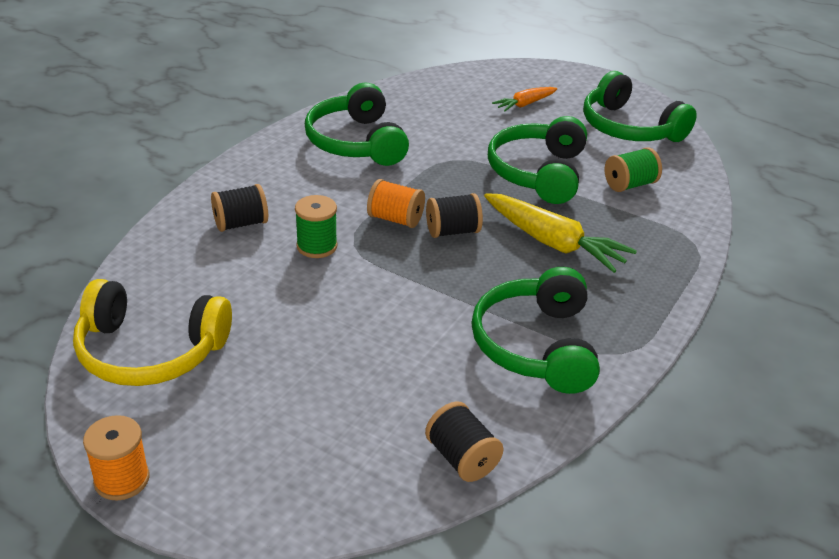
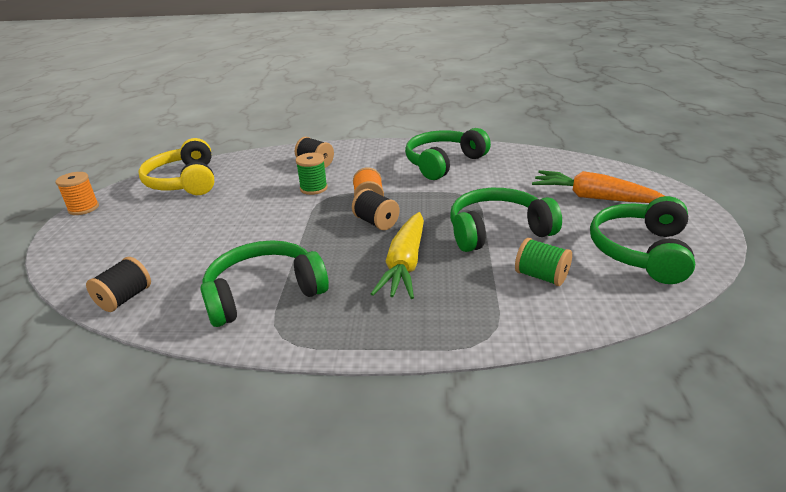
camera: 65 degrees right, 5 degrees down
(525, 104) = (593, 197): orange carrot -> orange carrot, size x1.77

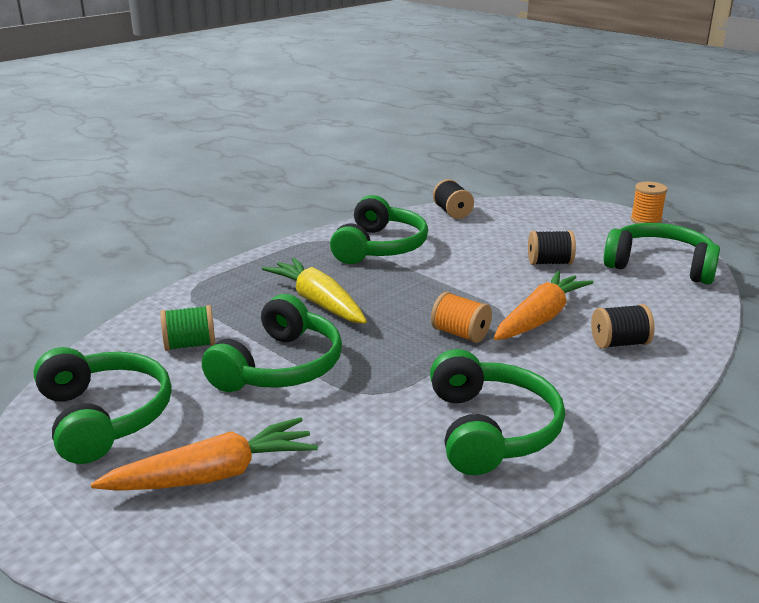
camera: 130 degrees right, 5 degrees down
(184, 181) = (659, 266): yellow headphones -> green headphones
(313, 188) = (540, 318): green spool -> orange carrot
(376, 222) = (407, 319): black spool -> black spool (549, 263)

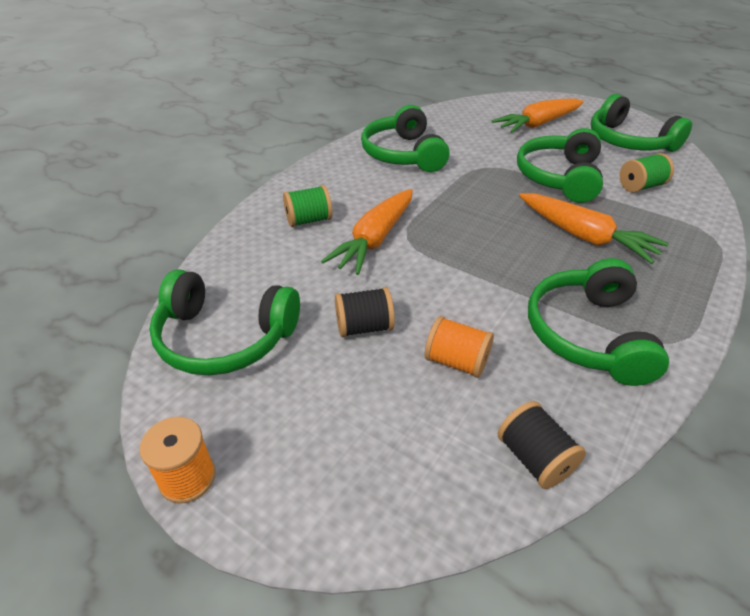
camera: 170 degrees right, 15 degrees up
(318, 302) = (584, 236): yellow carrot -> orange carrot
(460, 334) = (441, 216): orange spool -> orange spool (456, 361)
(619, 343) = (309, 220): black spool -> green spool

